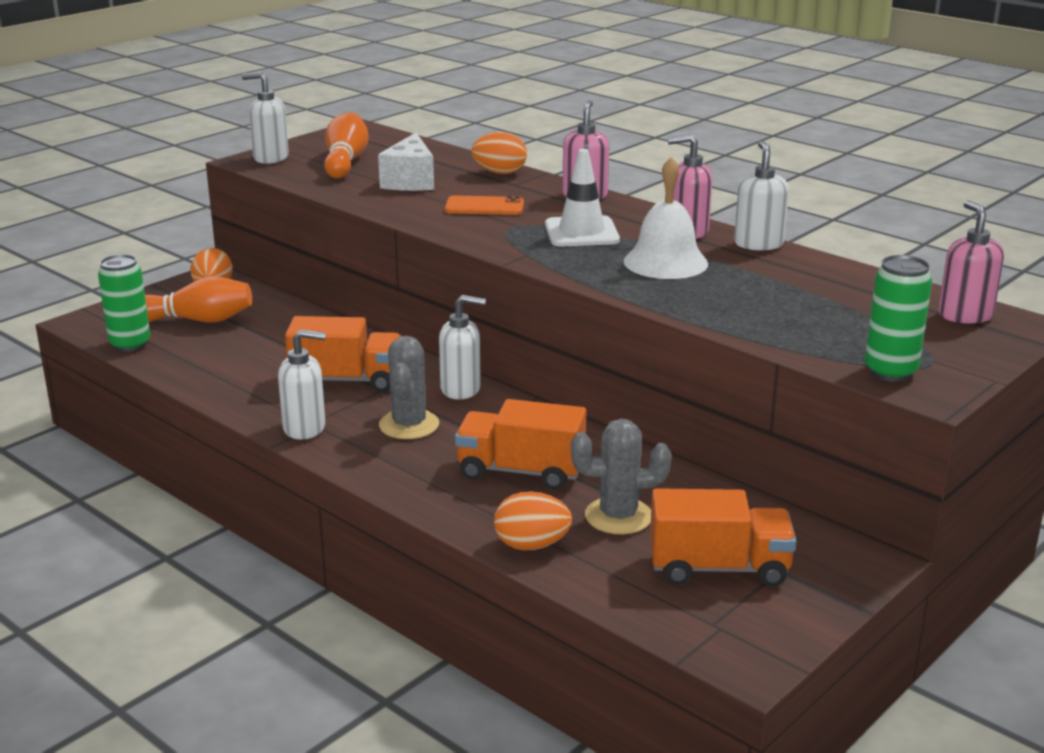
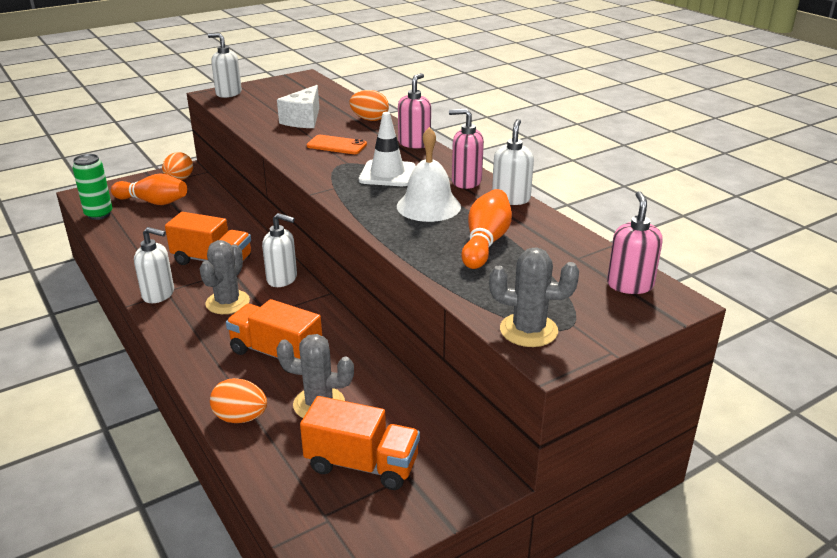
camera: 15 degrees right, 5 degrees up
(345, 162) = (274, 101): orange bowling pin -> orange bowling pin (485, 242)
(890, 372) = (528, 330): green can -> grey cactus

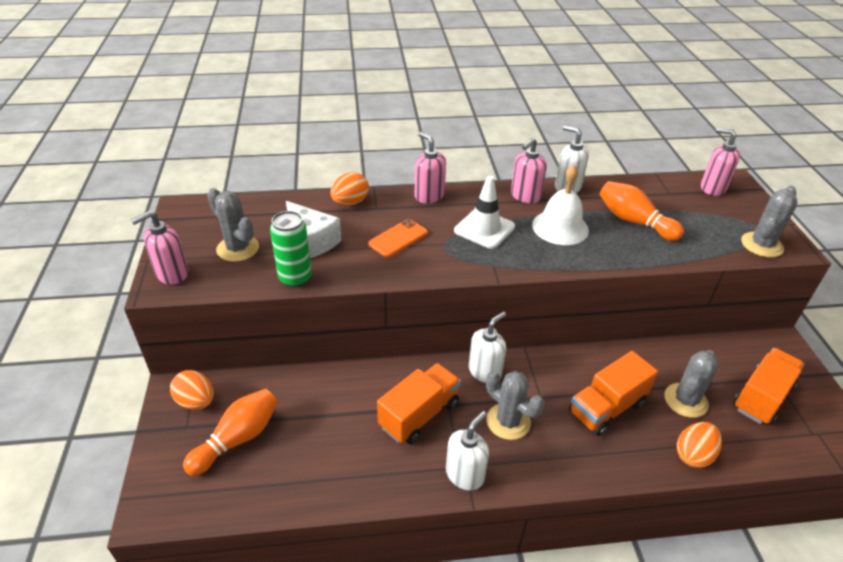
camera: 65 degrees left, 10 degrees up
(99, 214) = (227, 502): green can -> green can (295, 278)
(228, 93) = (172, 274): white soap dispenser -> pink soap dispenser
(272, 102) = (238, 248): none -> grey cactus

